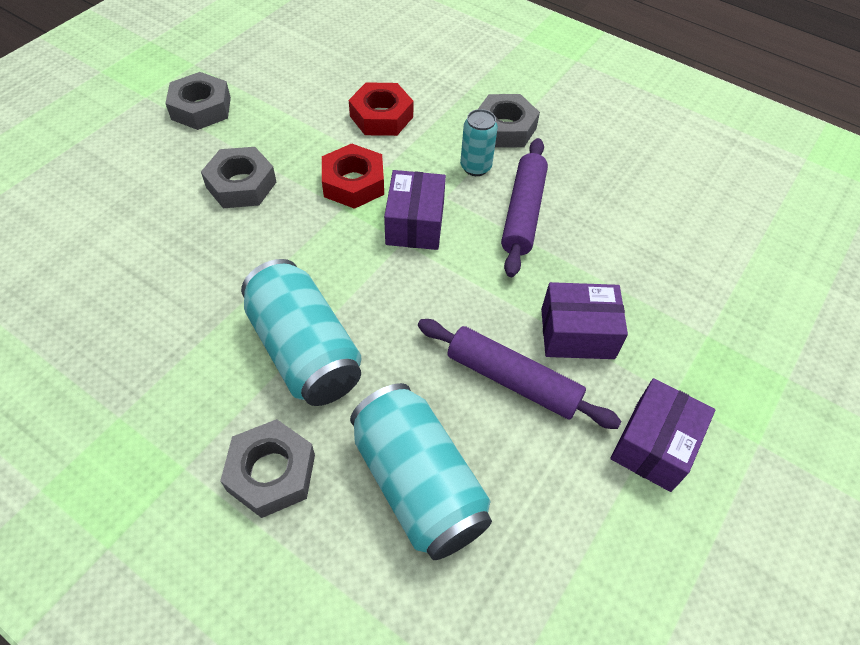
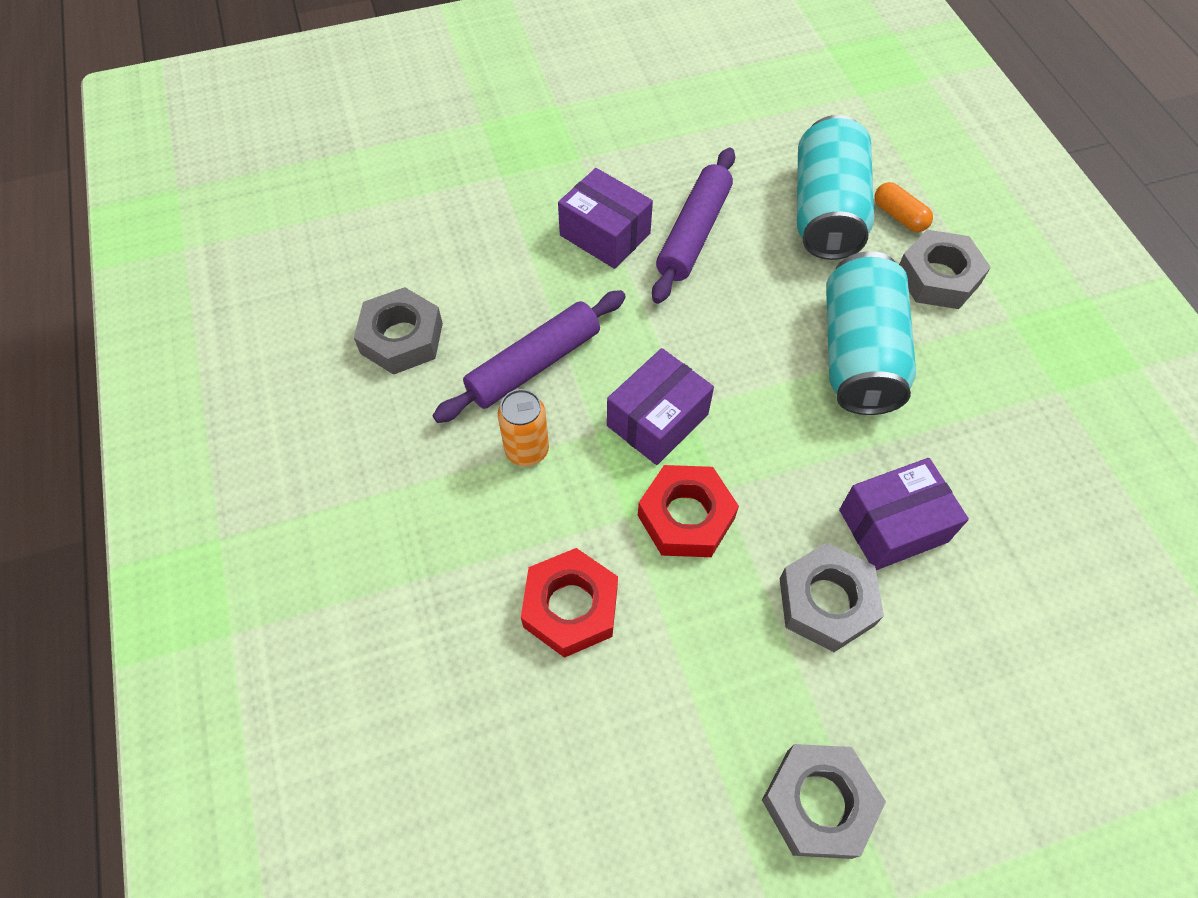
camera: 140 degrees left, 5 degrees up
(344, 527) = (899, 216): none -> orange capsule
(475, 167) = (527, 450): turquoise can -> orange can
(505, 128) = (436, 484): grey nut -> grey nut (401, 338)
(513, 380) = (693, 233): purple rolling pin -> purple rolling pin turned 45 degrees clockwise
(654, 445) = (631, 142): purple box -> purple box (893, 526)

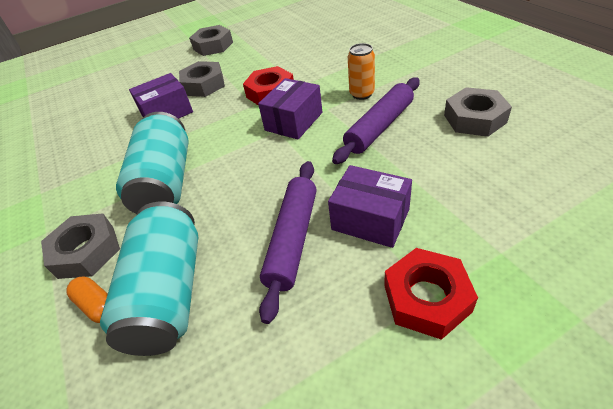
camera: 175 degrees right, 15 degrees down
(570, 607) = (316, 59): red nut -> red nut (427, 298)

